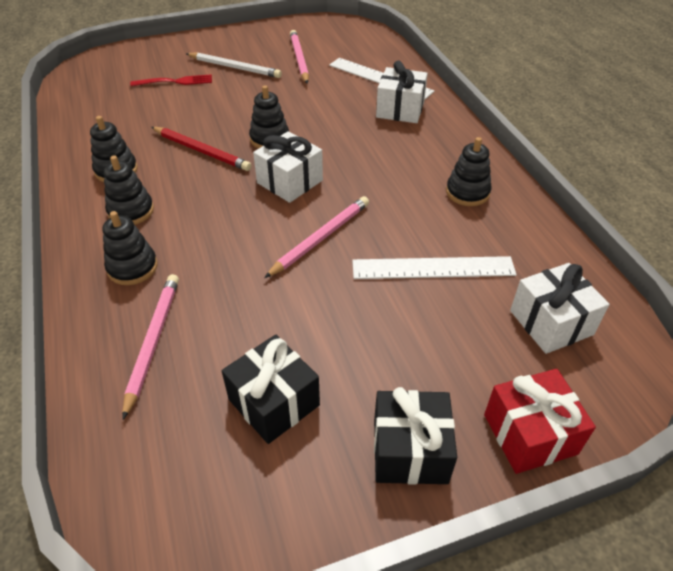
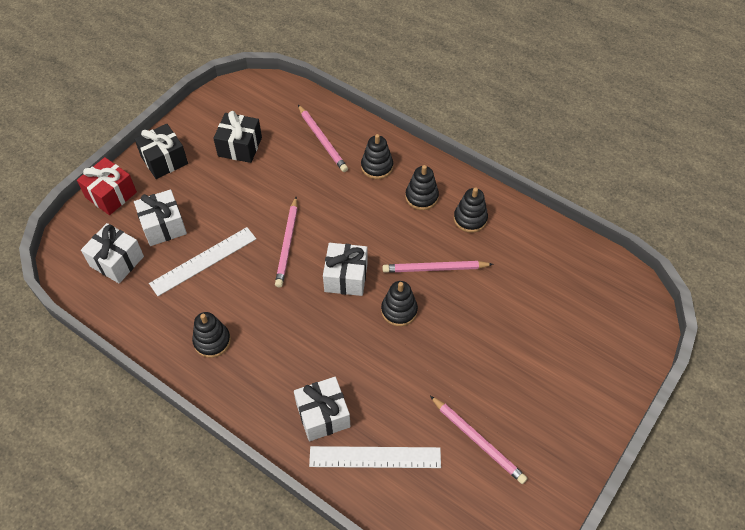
camera: 145 degrees right, 10 degrees up
(175, 82) = (546, 331): red fork -> none
(201, 151) = (435, 268): red pencil -> pink pencil
(234, 68) = (521, 385): white pencil -> none
(464, 337) = (163, 226): none -> white gift

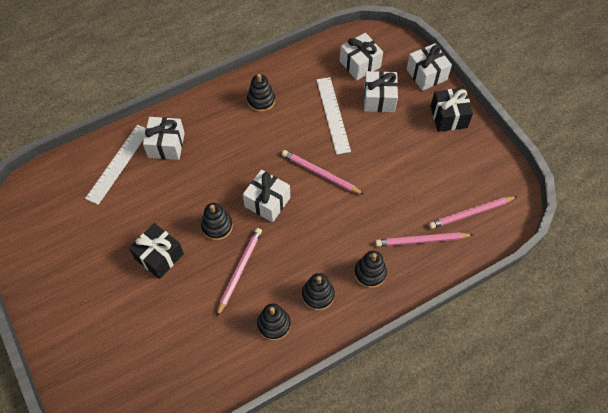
camera: 115 degrees right, 5 degrees up
(111, 195) = (426, 74): red gift -> white gift
(240, 147) = (441, 174): black gift -> black gift (159, 256)
(477, 440) = (87, 231): pink pencil -> pink pencil (471, 213)

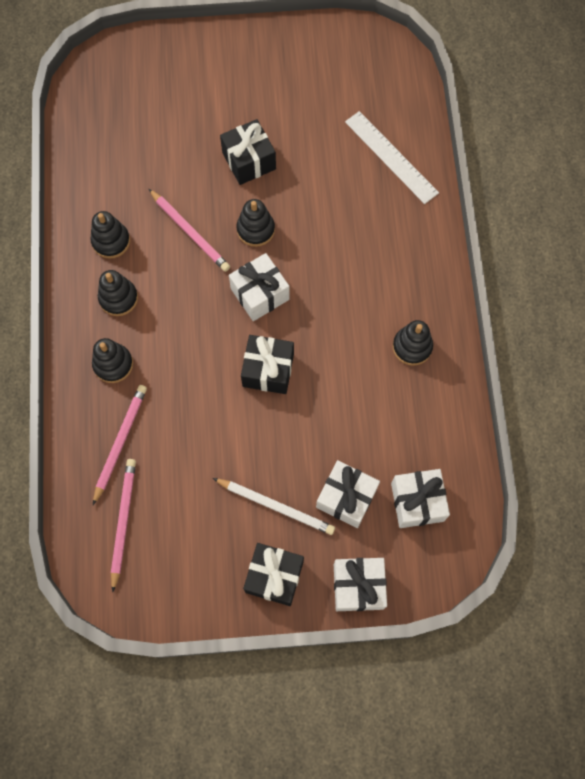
camera: 115 degrees right, 10 degrees up
(166, 145) = (393, 214): white gift -> none
(320, 174) = (268, 370): pink pencil -> black gift
(333, 115) = (348, 425): white ruler -> none
(407, 133) = (275, 506): none -> white pencil

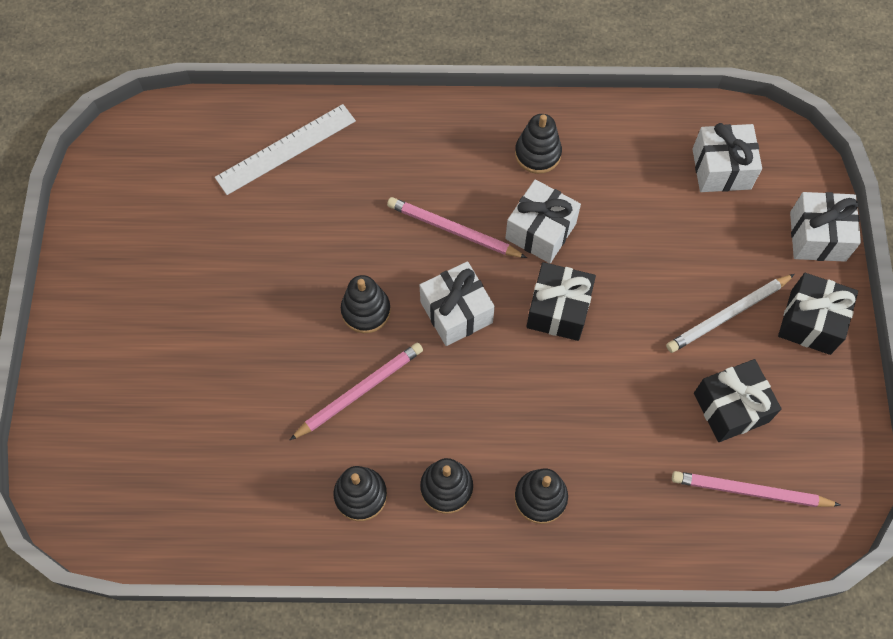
camera: 85 degrees left, 5 degrees down
(120, 443) = (648, 492): pink pencil -> pink pencil (453, 230)
(249, 161) = (264, 312): black gift -> black gift (730, 407)
(275, 506) = (728, 314): white pencil -> white pencil turned 150 degrees counterclockwise
(346, 498) = (717, 239): white gift -> white gift (540, 231)

